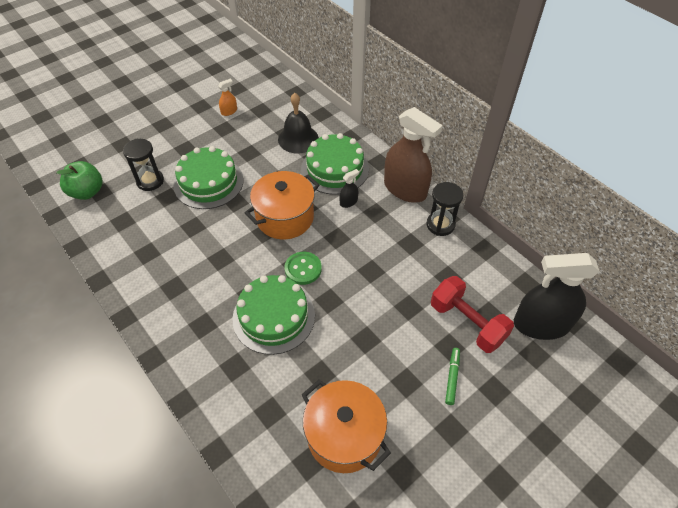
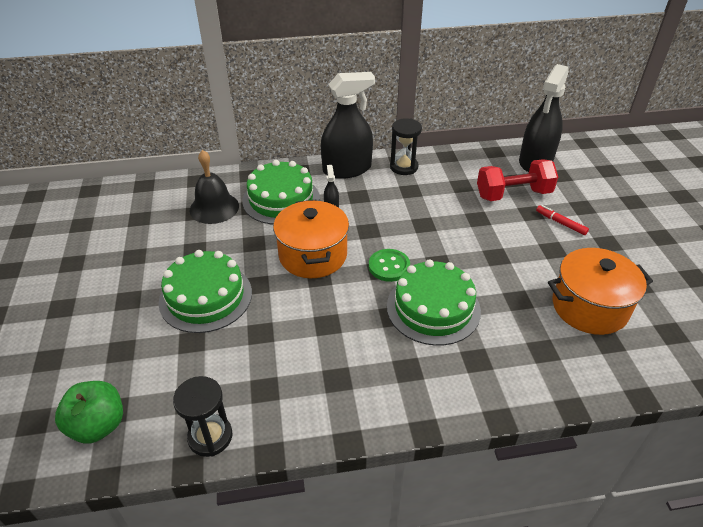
camera: 60 degrees left, 10 degrees down
(150, 181) = (148, 350): black hourglass -> black hourglass (210, 437)
(229, 111) = (111, 243): orange spray bottle -> none
(405, 189) = (347, 169): brown spray bottle -> black spray bottle
(452, 377) = (560, 223): green marker -> red marker

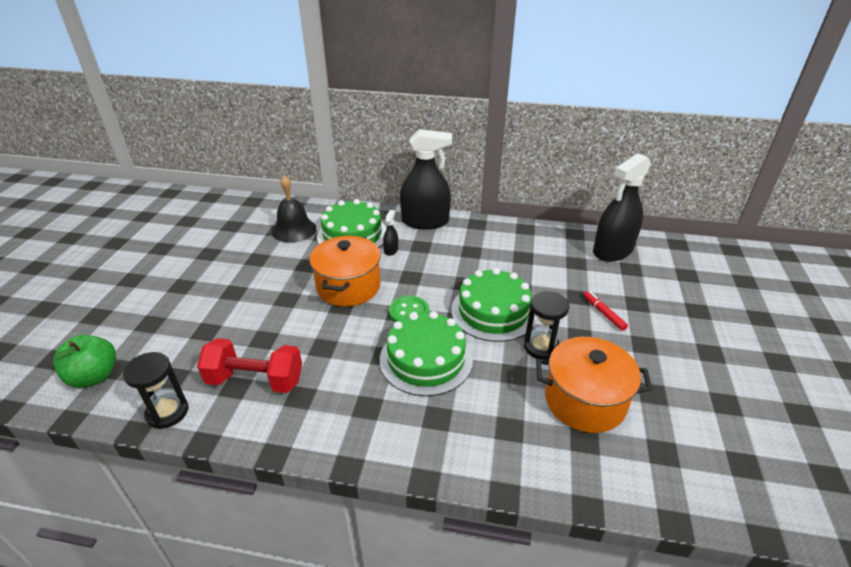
camera: 20 degrees right, 5 degrees down
(206, 297) = (240, 299): green cake -> green cake (493, 311)
(403, 167) = (478, 230): black hourglass -> black hourglass (541, 347)
(513, 194) = (570, 276): red dumbbell -> red dumbbell (255, 380)

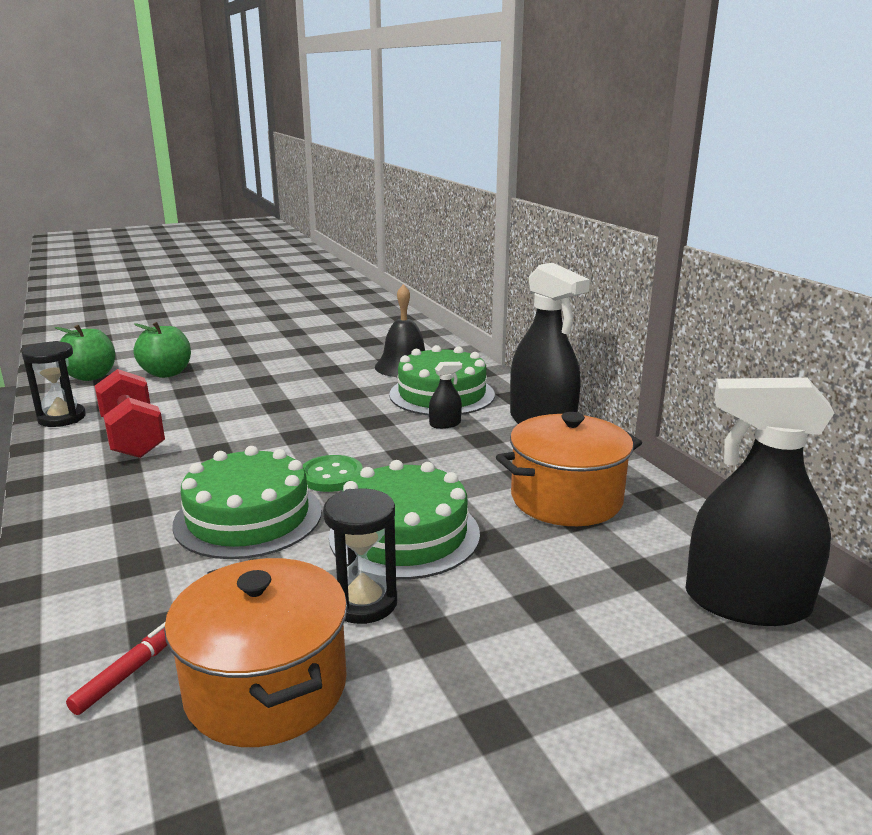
camera: 55 degrees right, 15 degrees down
(152, 332) = (166, 373): none -> green apple
(348, 286) = (338, 426): orange pot -> orange pot (566, 499)
(603, 313) = (530, 644): red marker -> red marker (129, 672)

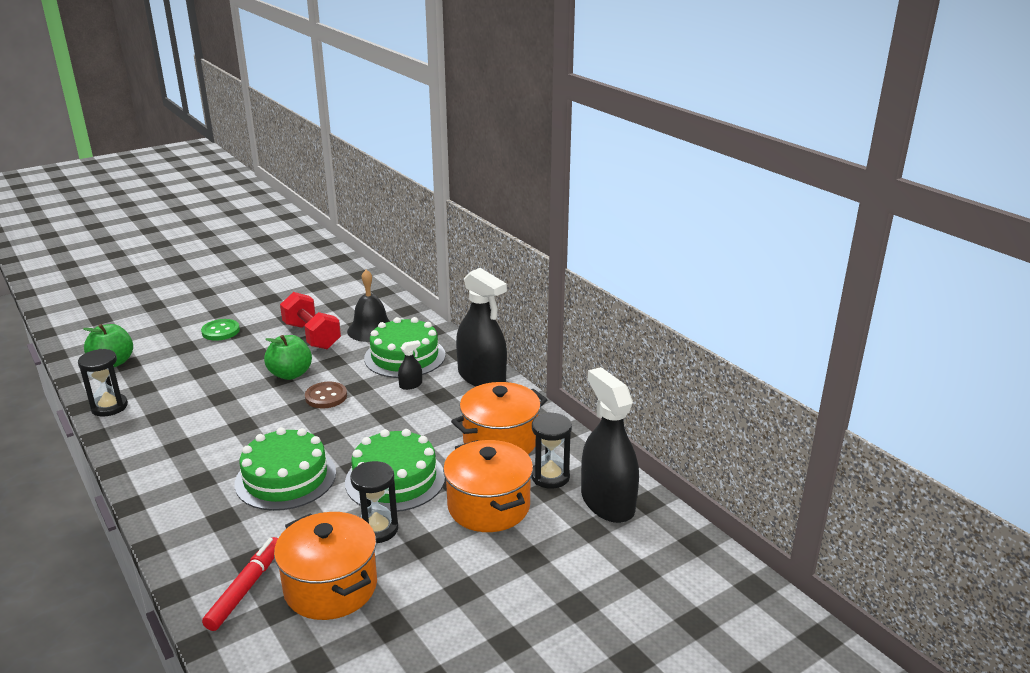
camera: 10 degrees left, 5 degrees up
(129, 672) = (245, 588): red marker -> red marker, size x1.53
(133, 437) = (175, 419): red dumbbell -> red dumbbell (312, 336)
(166, 373) = (176, 354): green apple -> green apple (290, 374)
(331, 428) = (326, 397): none -> brown button
(331, 476) = (335, 439): green button -> green button (220, 331)
(546, 587) = (489, 506): none -> orange pot
(645, 554) = (550, 477): none -> black hourglass
(746, 602) = (607, 503): black spray bottle -> black spray bottle turned 60 degrees clockwise

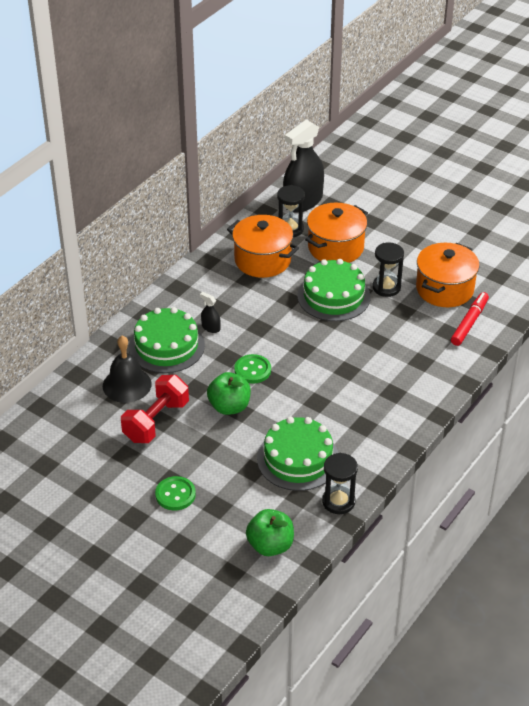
camera: 110 degrees left, 15 degrees up
(245, 588) = (469, 323): red marker -> red marker turned 120 degrees clockwise
(285, 478) = (363, 349): green cake -> green cake (298, 459)
(326, 397) = (252, 370): brown button -> green button
(482, 377) = (179, 291): black spray bottle -> none

